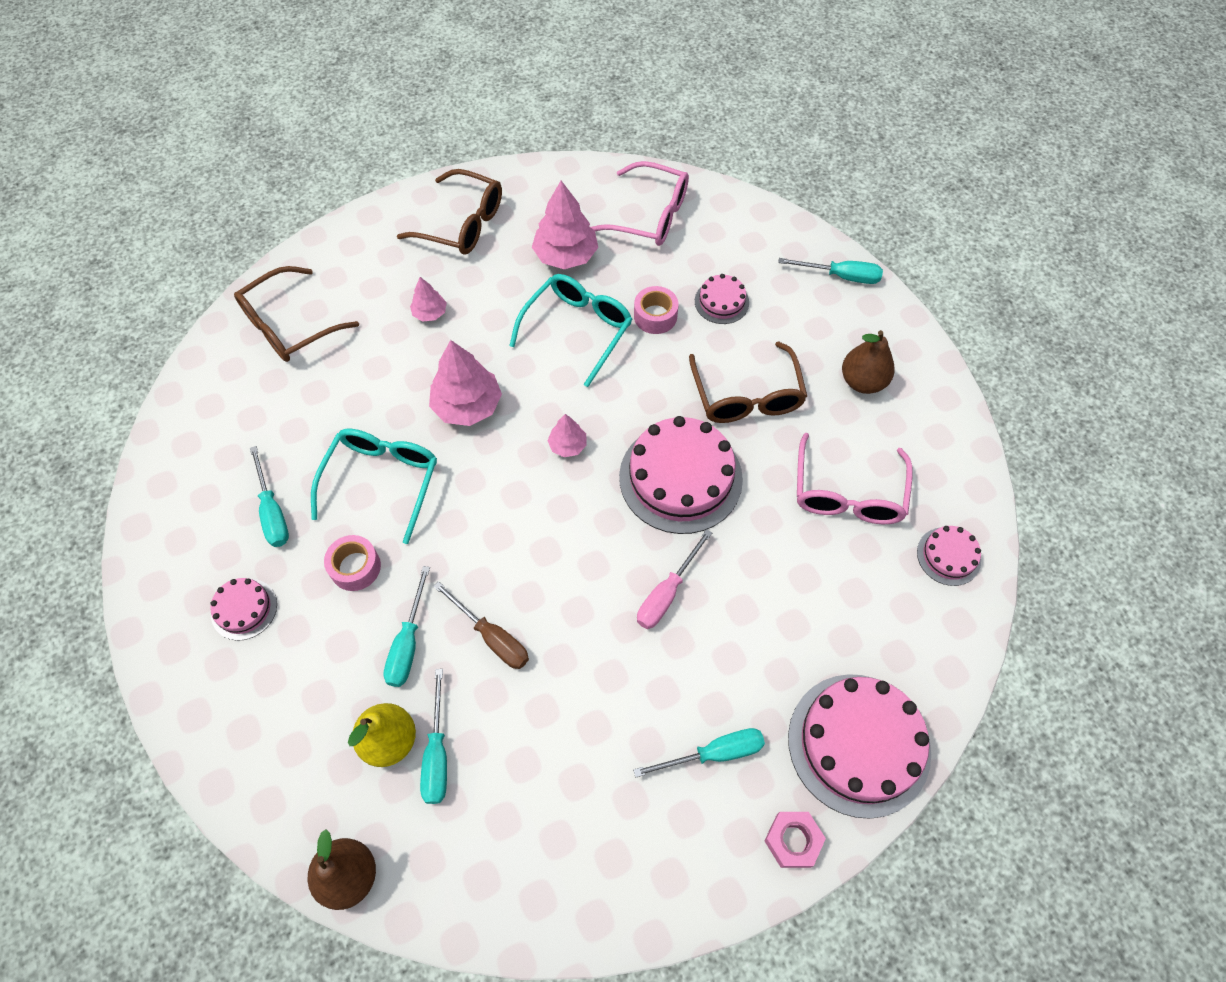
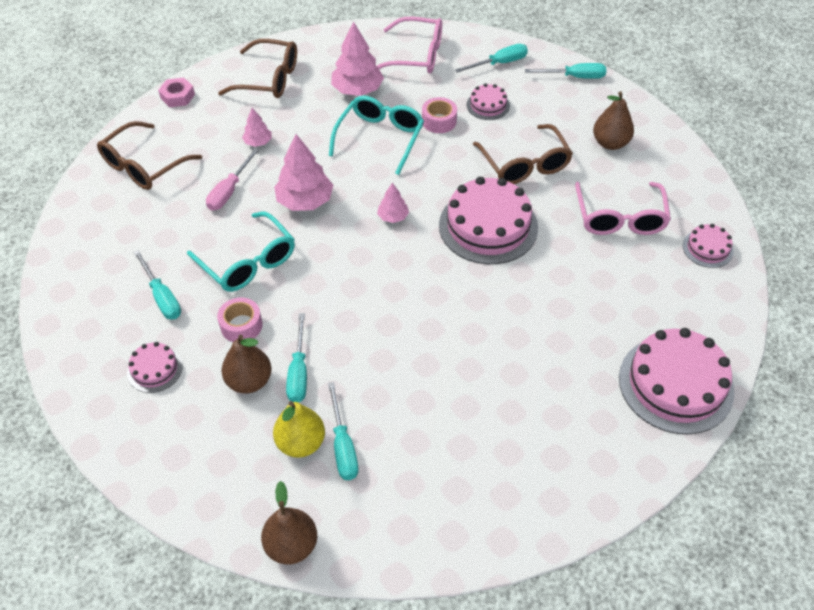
camera: 10 degrees left, 10 degrees down
(348, 645) = (249, 381): none -> brown pear
(382, 481) = (248, 262): turquoise glasses -> turquoise glasses turned 135 degrees clockwise
(492, 637) = (366, 357): brown screwdriver -> none
(667, 593) = (498, 305): pink screwdriver -> pink screwdriver (229, 191)
(714, 753) = (565, 409): turquoise screwdriver -> turquoise screwdriver (499, 63)
(793, 840) = (643, 458): pink nut -> pink nut (177, 96)

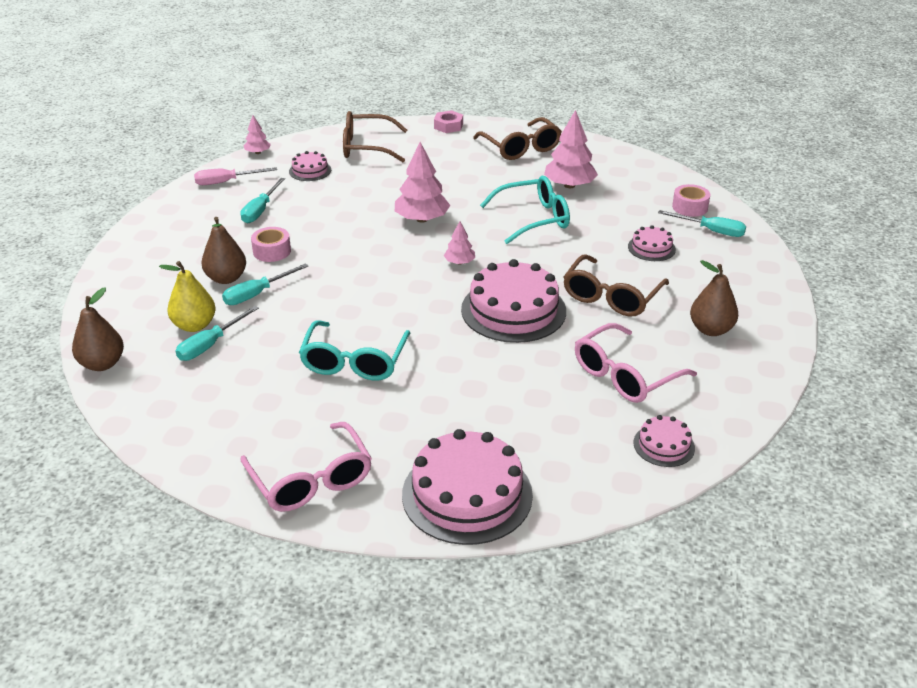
camera: 50 degrees right, 15 degrees down
(155, 369) = (196, 238): pink cake -> pink cake (310, 170)
(229, 191) = (389, 187): pink screwdriver -> pink screwdriver (226, 182)
(248, 262) = (332, 226): turquoise glasses -> turquoise glasses (354, 361)
(258, 142) = (451, 174): pink tree -> pink tree (258, 152)
(417, 55) = (651, 191): pink glasses -> pink glasses (311, 480)
(439, 121) = (594, 234): pink tape -> pink tape (690, 207)
(574, 77) = (762, 274): turquoise screwdriver -> none

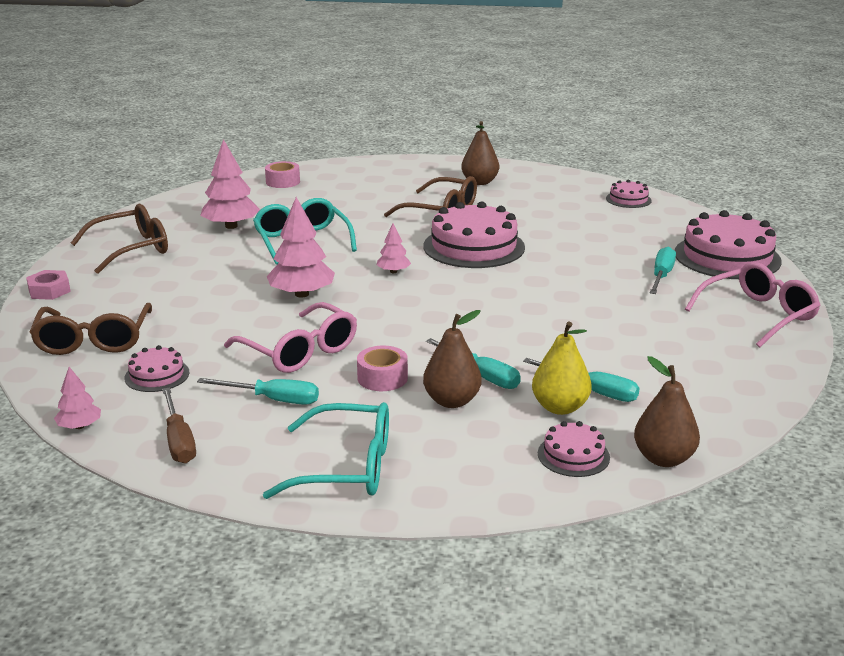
camera: 95 degrees left, 10 degrees down
(226, 182) = (179, 441): pink screwdriver -> brown screwdriver
(354, 361) = (585, 310): turquoise glasses -> turquoise glasses (347, 467)
(625, 375) = (552, 209): pink glasses -> pink glasses (300, 351)
(651, 248) = (357, 197): pink cake -> pink cake (573, 455)
(711, 231) = (326, 176): turquoise screwdriver -> turquoise screwdriver (661, 276)

